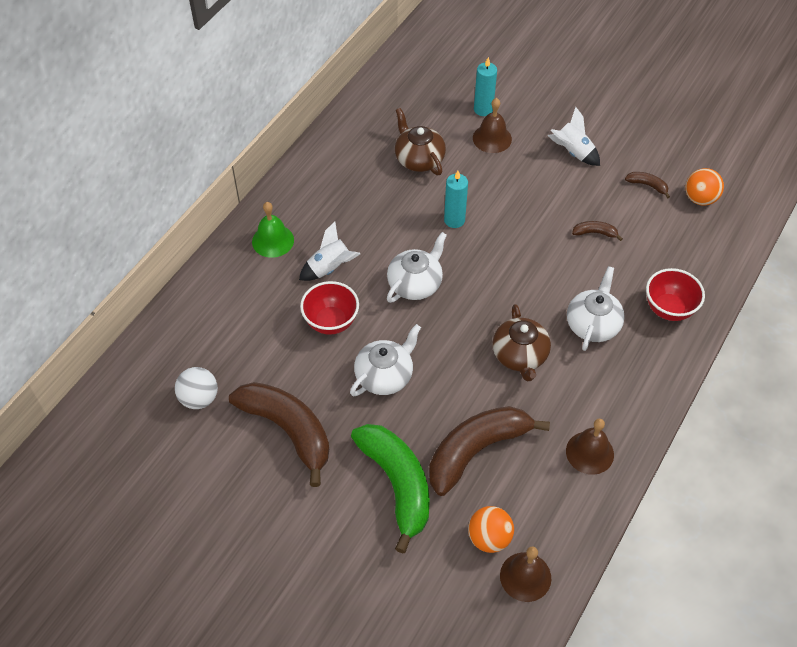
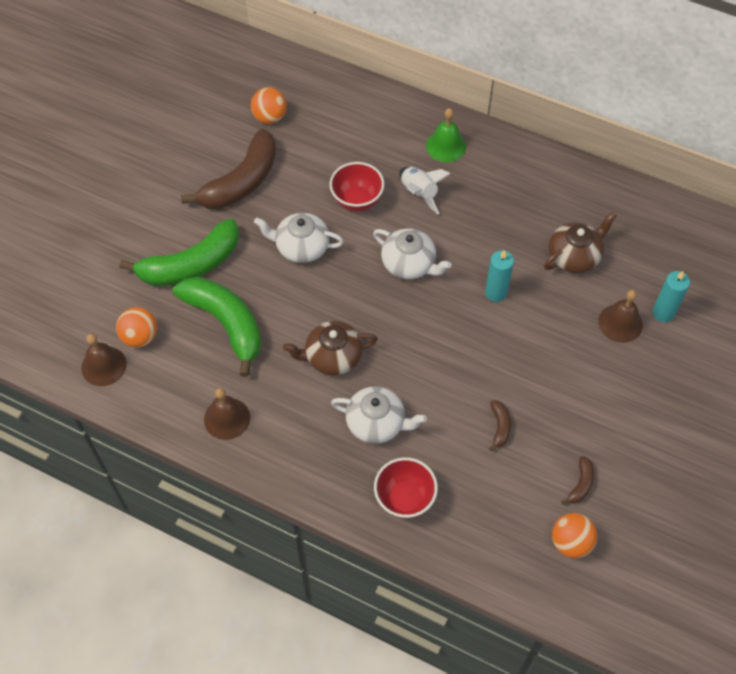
camera: 85 degrees right, 5 degrees up
(199, 398) = (270, 117): white ball -> orange ball
(385, 376) = (301, 247): white teapot -> white teapot turned 150 degrees clockwise
(476, 451) = (226, 323): brown banana -> green banana
(573, 152) = (617, 405): white rocket -> none

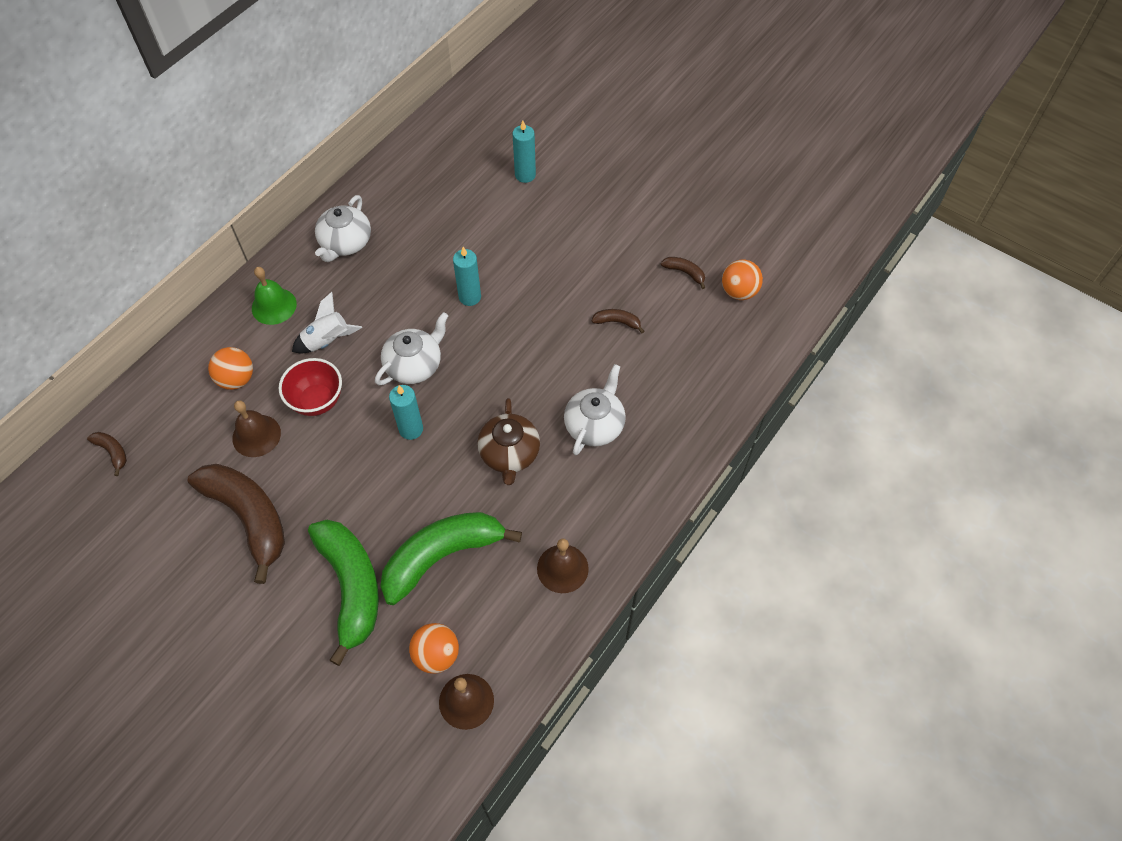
camera: 80 degrees left, 0 degrees up
(270, 117) = (163, 475): orange ball -> orange ball (236, 379)
(284, 80) = (112, 452): none -> brown banana
(301, 247) = (362, 465): white teapot -> white teapot (345, 243)
(343, 275) = (411, 429): none -> turquoise candle
(404, 499) = (680, 414): red bowl -> none
(574, 256) = (445, 226): brown teapot -> none
(620, 323) = (528, 208): brown bell -> brown bell (256, 435)

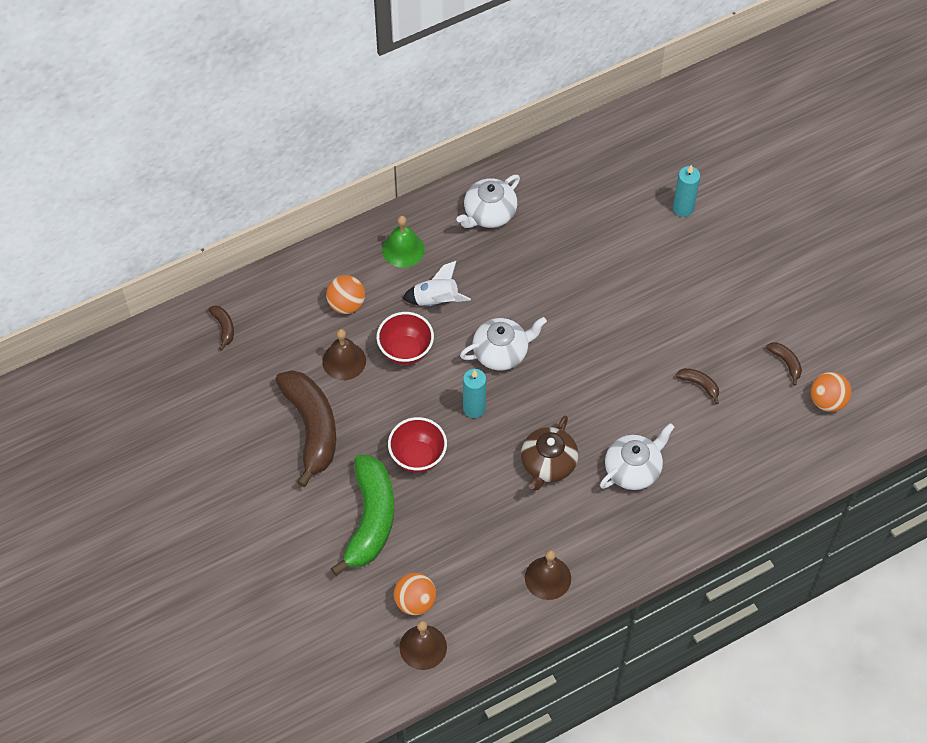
camera: 25 degrees right, 0 degrees up
(374, 501) = (418, 457): none -> red bowl
(442, 556) = (453, 526): green banana -> none
(469, 297) = (577, 308): turquoise candle -> none

